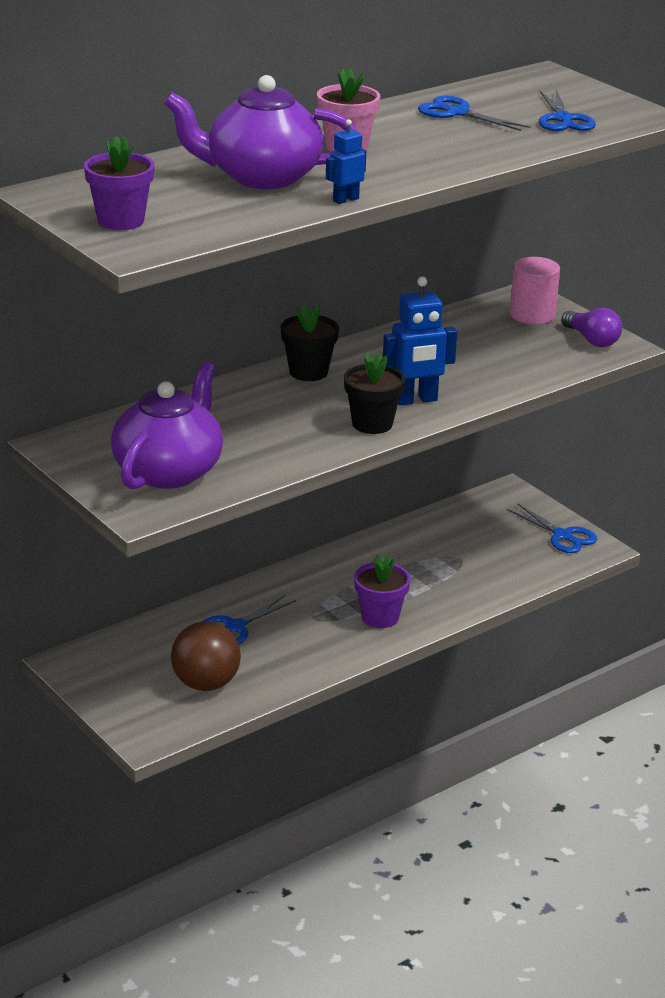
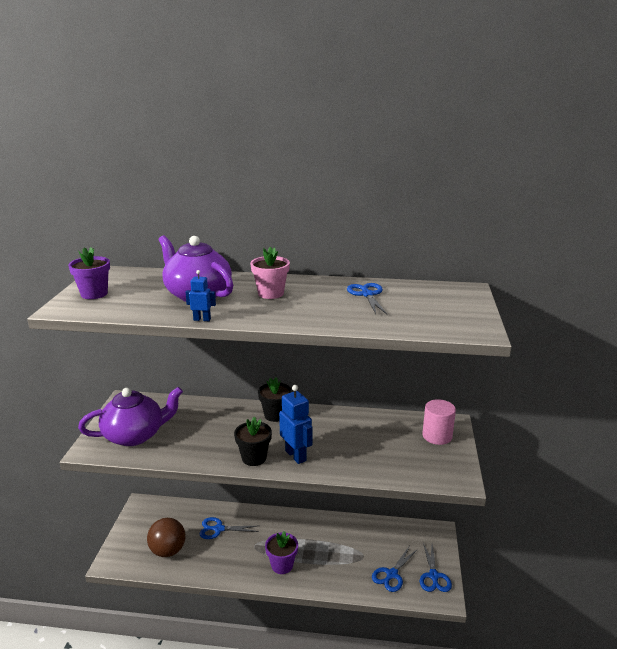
camera: 45 degrees right, 5 degrees down
(415, 400) = (296, 455): blue robot -> blue robot turned 150 degrees counterclockwise
(563, 119) = (420, 316): blue scissors -> blue scissors (392, 574)
(592, 340) = (447, 467): purple light bulb -> none

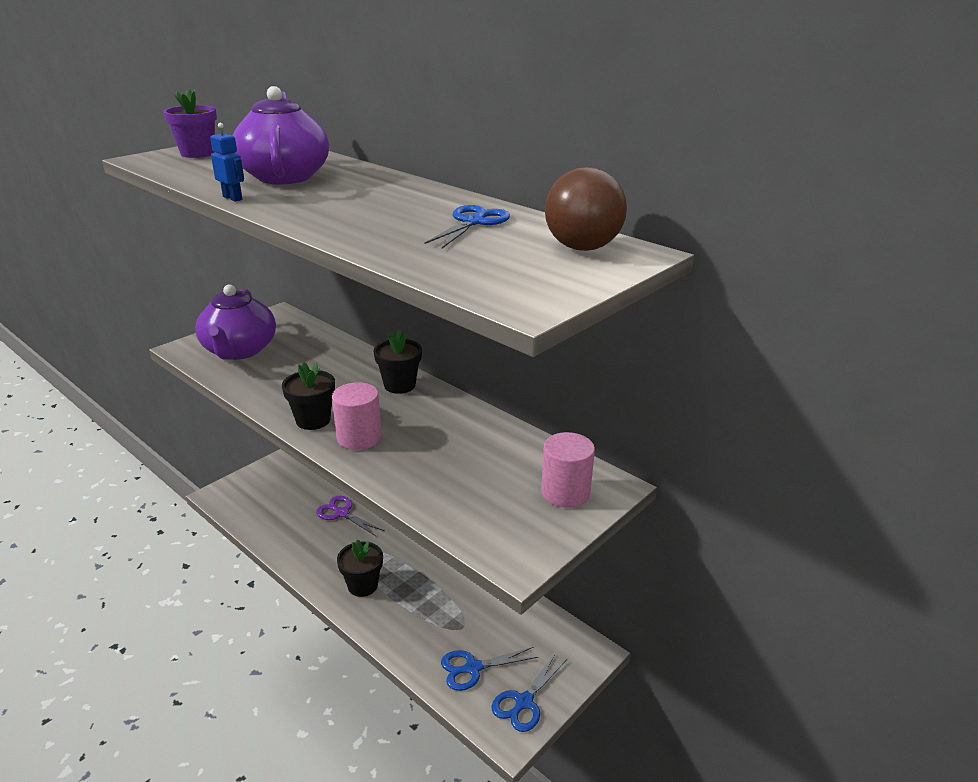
camera: 35 degrees right, 5 degrees up
(135, 435) = (239, 351): purple teapot -> purple teapot turned 75 degrees clockwise
(168, 551) = (274, 510): brown ball -> brown ball (582, 248)
(219, 529) = (342, 513): blue scissors -> purple scissors
(271, 293) = (361, 193): pink flower pot -> none
(282, 565) = (363, 585): purple flower pot -> black flower pot
(296, 455) = (359, 437): blue robot -> pink cylinder

